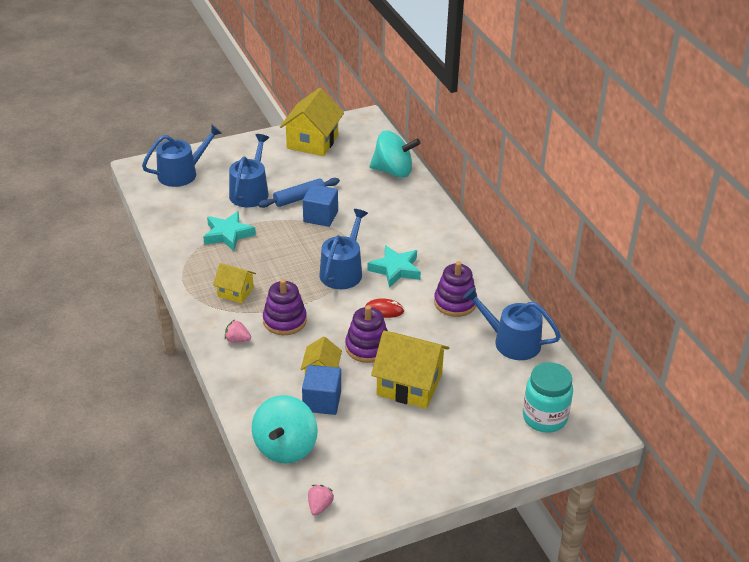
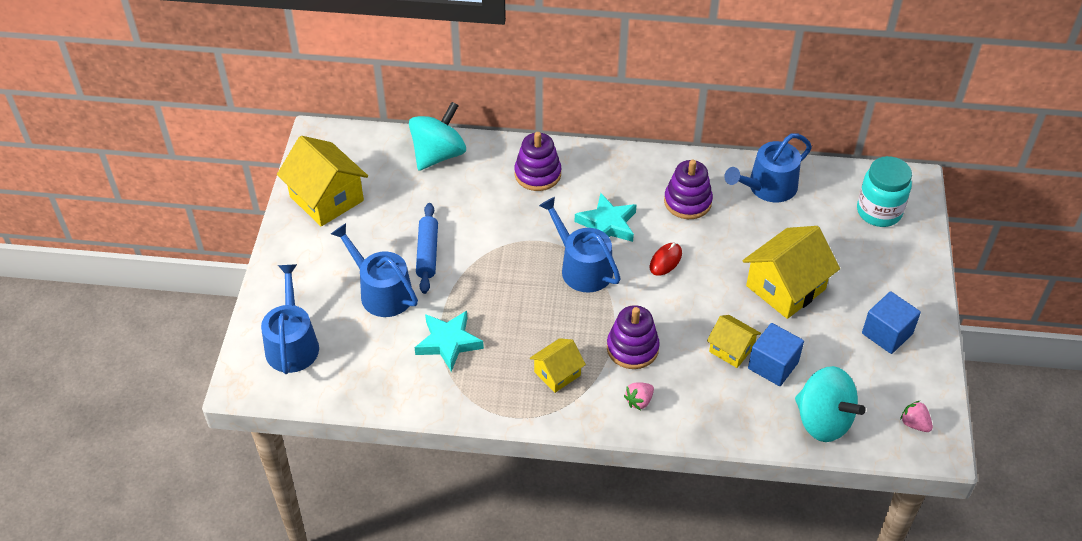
camera: 60 degrees left, 10 degrees up
(320, 216) = (474, 248): blue cube -> blue cube (887, 333)
(367, 347) = (714, 297): purple stacking toy -> purple stacking toy (537, 174)

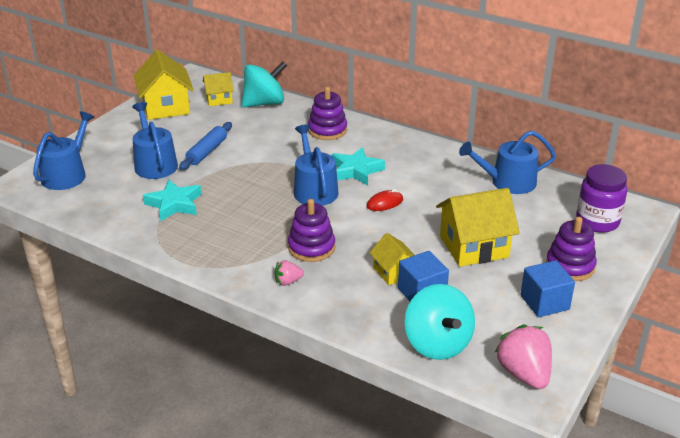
camera: 25 degrees right, 15 degrees down
(557, 373) = (238, 245): yellow house -> yellow house (219, 99)
(687, 202) = (432, 174): purple stacking toy -> purple stacking toy (570, 266)
(879, 212) = (597, 221): turquoise jar -> purple jar
(914, 424) = (524, 373): pink strawberry -> pink strawberry, size x1.93

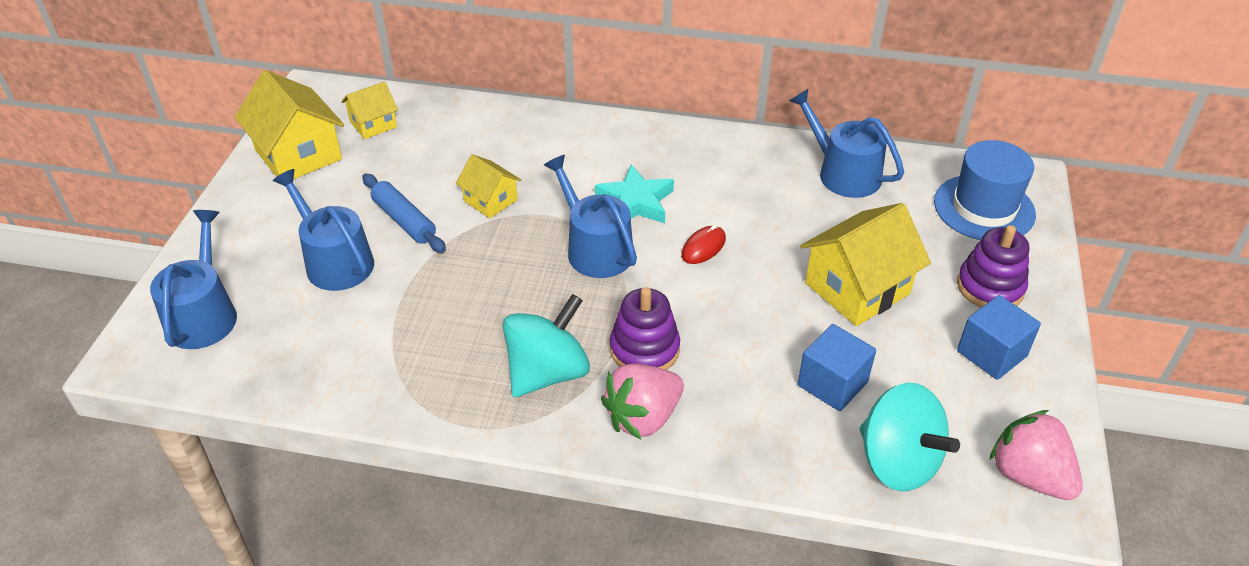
camera: 20 degrees left, 10 degrees up
(174, 204) = (404, 326): turquoise star -> none
(207, 152) = (404, 220): blue rolling pin -> blue rolling pin turned 45 degrees counterclockwise
(264, 103) = (444, 117): turquoise spinning top -> turquoise spinning top (547, 372)
(288, 281) = (643, 417): pink strawberry -> pink strawberry, size x1.93
(327, 130) = (559, 143): purple stacking toy -> none
(394, 272) = (777, 359): yellow house -> yellow house (490, 200)
(508, 182) = (843, 173): blue watering can -> blue watering can turned 75 degrees clockwise
(597, 221) = (984, 208): purple jar -> blue hat

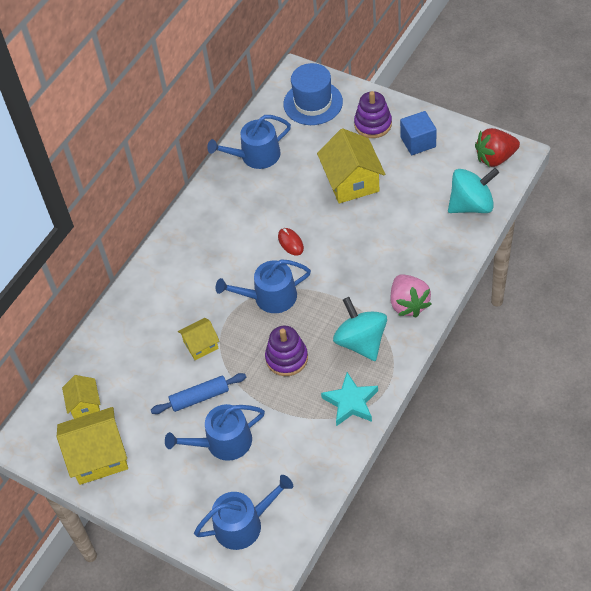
camera: 65 degrees left, 10 degrees up
(203, 314) = (243, 524): blue watering can -> blue watering can turned 135 degrees clockwise
(635, 202) = (236, 266): turquoise star -> turquoise star (351, 402)
(644, 349) = (360, 291): purple stacking toy -> purple stacking toy (286, 358)
(832, 384) = (414, 215): blue cube -> none
(1029, 475) = (495, 158): pink strawberry -> red strawberry

